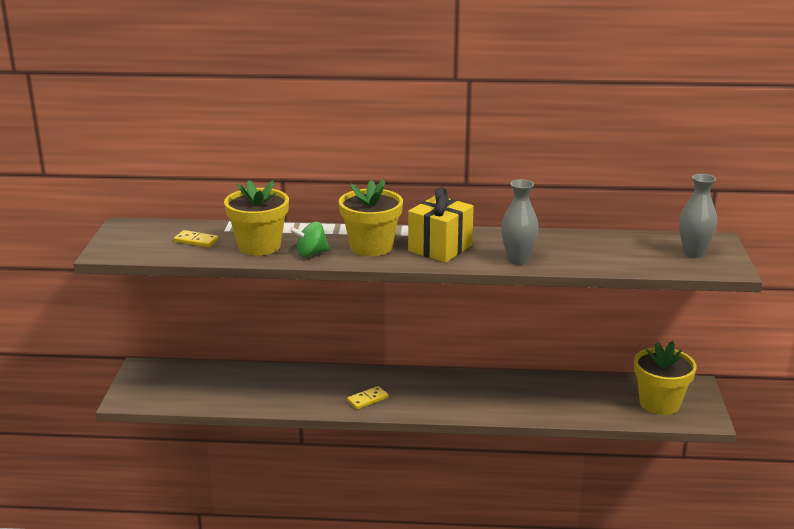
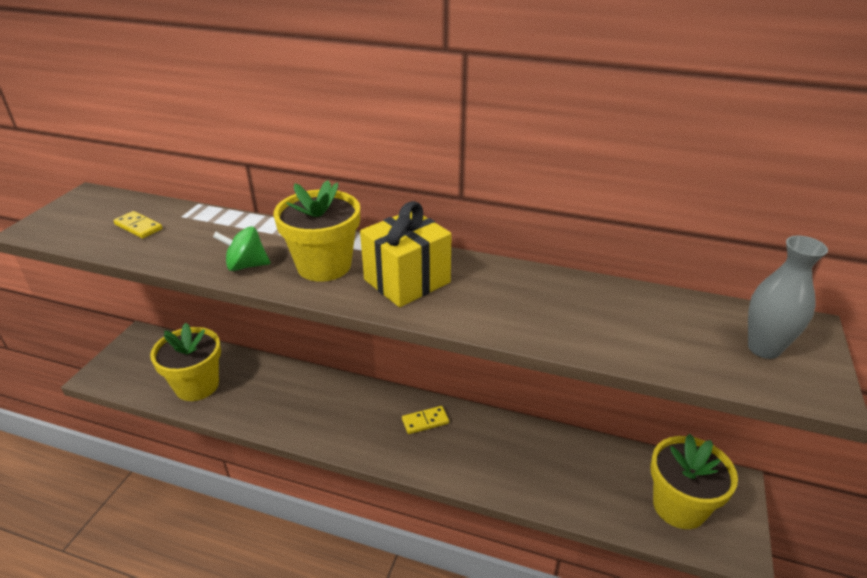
camera: 15 degrees right, 10 degrees up
(259, 246) = (198, 245): yellow flower pot -> yellow flower pot (197, 385)
(367, 399) = (332, 425): yellow domino -> yellow domino (425, 421)
(517, 260) = (498, 319): grey vase -> none

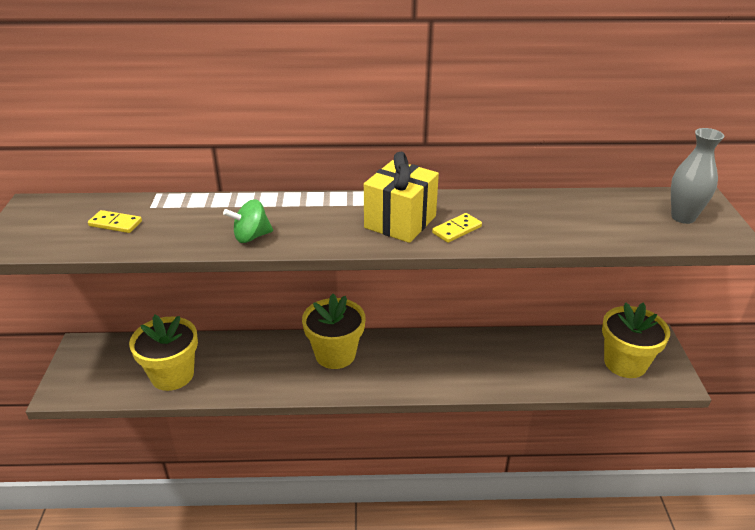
camera: 20 degrees left, 0 degrees up
(324, 266) = (321, 223): yellow flower pot -> yellow flower pot (335, 354)
(425, 421) = (402, 352): yellow domino -> yellow domino (457, 230)

